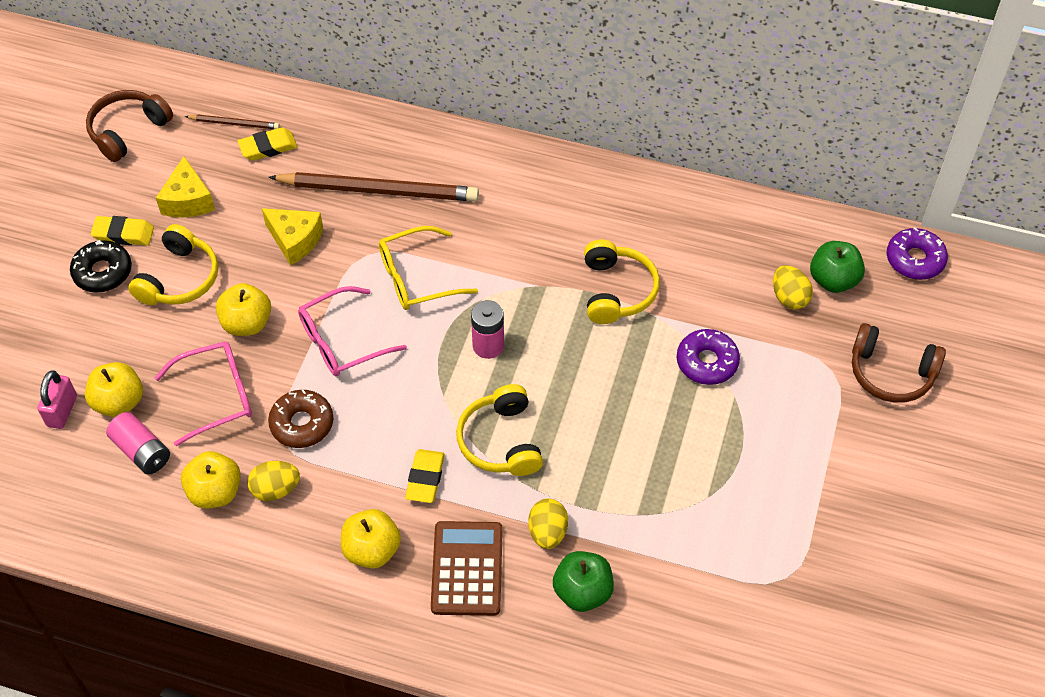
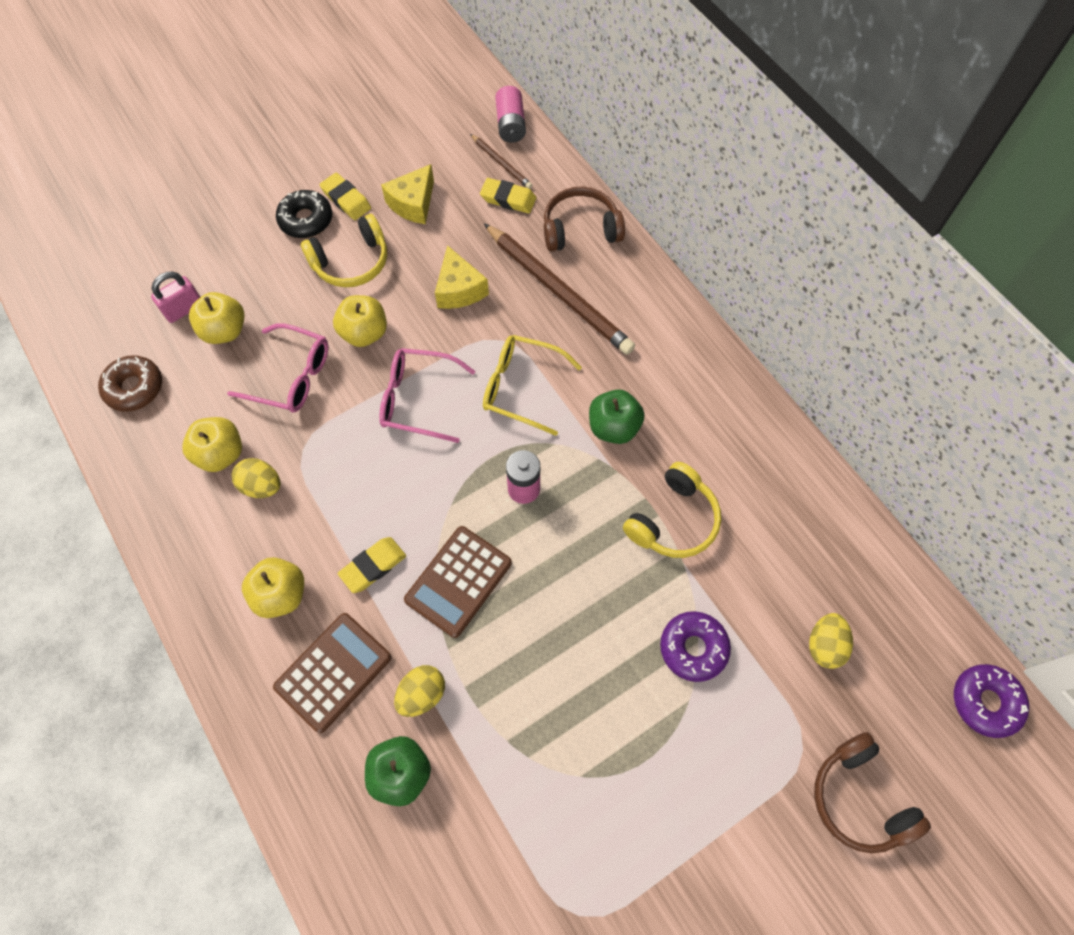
camera: 40 degrees right, 10 degrees up
(128, 131) = (422, 120): brown headphones -> brown headphones (580, 229)
(142, 451) = (204, 381): pink battery -> pink battery (510, 124)
(302, 424) = (328, 446): brown donut -> brown donut (134, 388)
(500, 441) = (458, 581): yellow headphones -> brown calculator
(833, 280) = (883, 660): green apple -> green apple (613, 427)

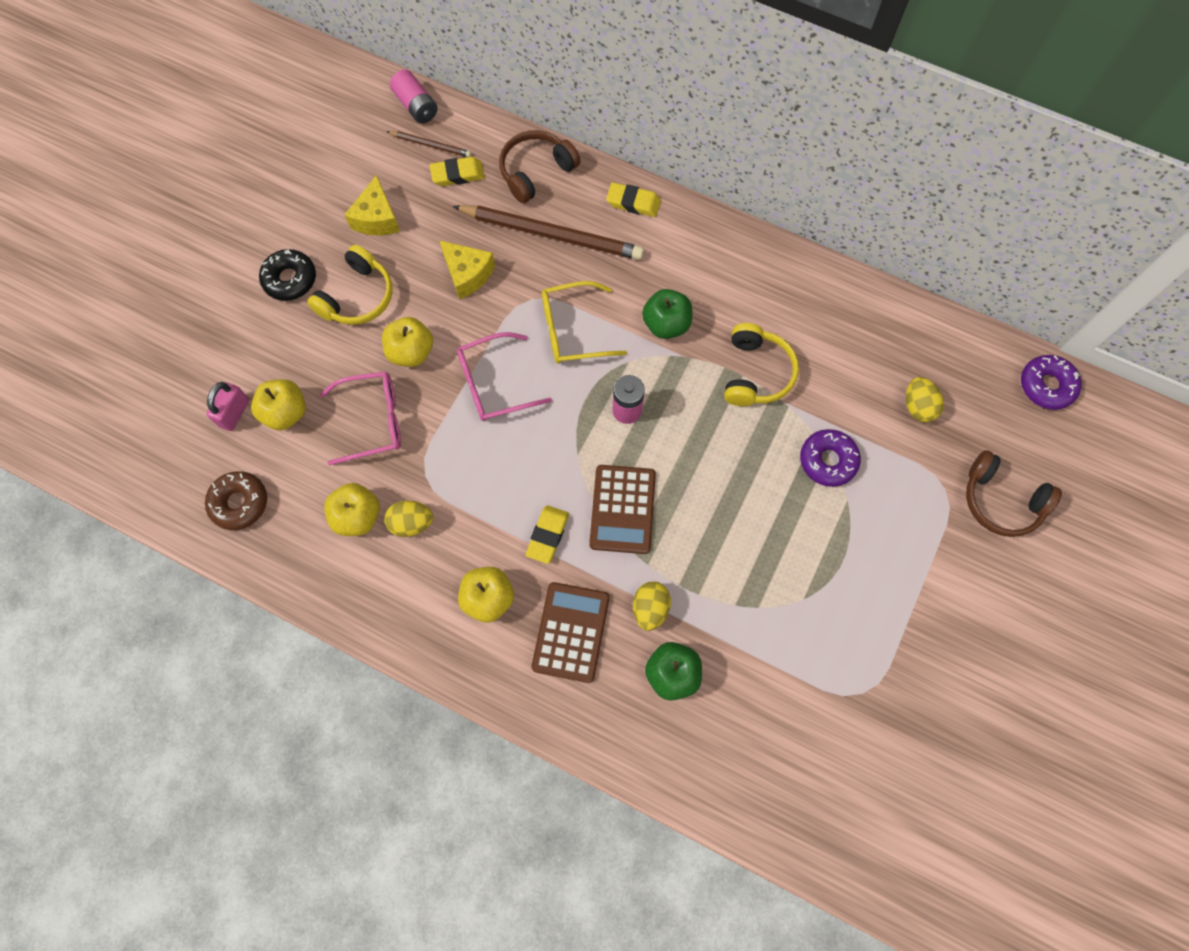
camera: 30 degrees left, 5 degrees up
(346, 200) = (314, 243): yellow eraser -> yellow eraser (633, 202)

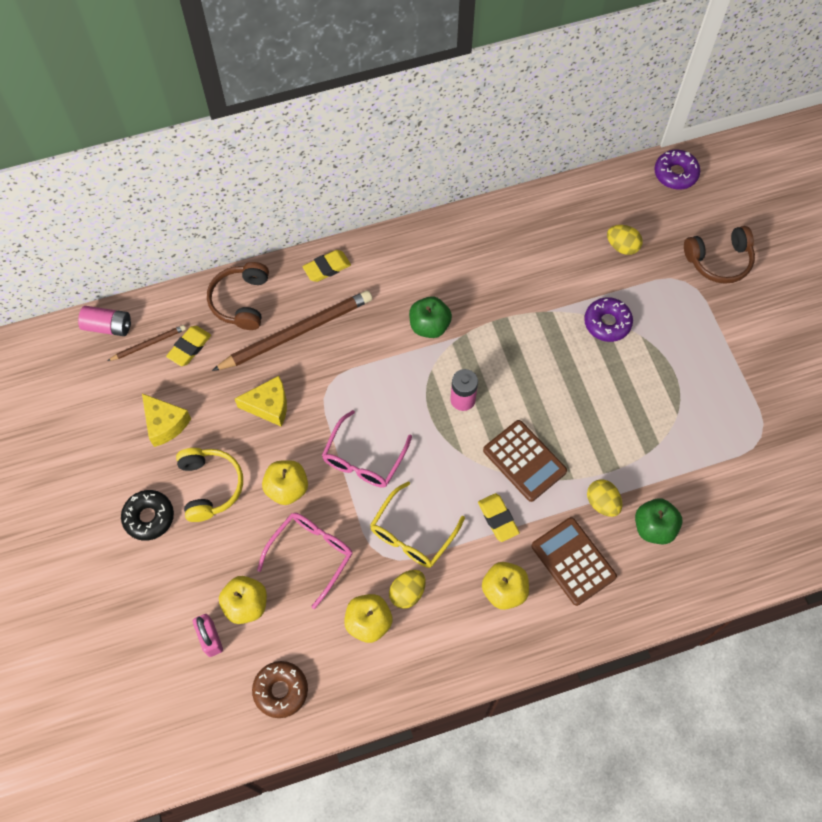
camera: 45 degrees left, 5 degrees down
(572, 330) = (376, 381): yellow glasses -> yellow glasses (412, 534)
(756, 373) = (513, 308): yellow headphones -> none

